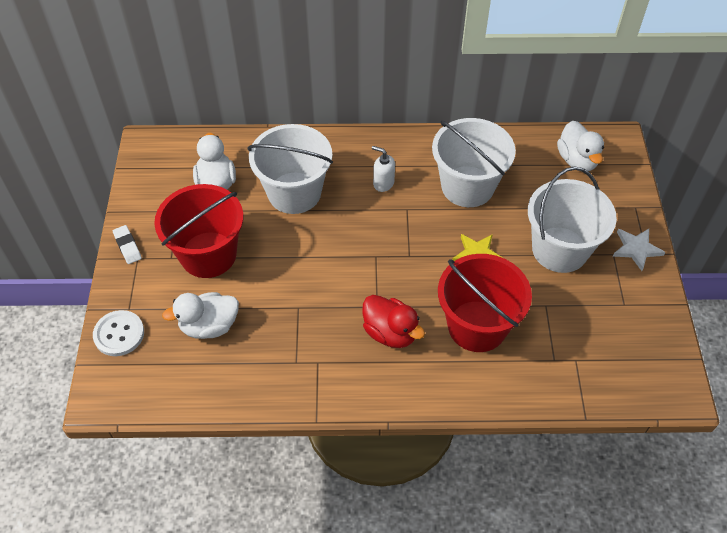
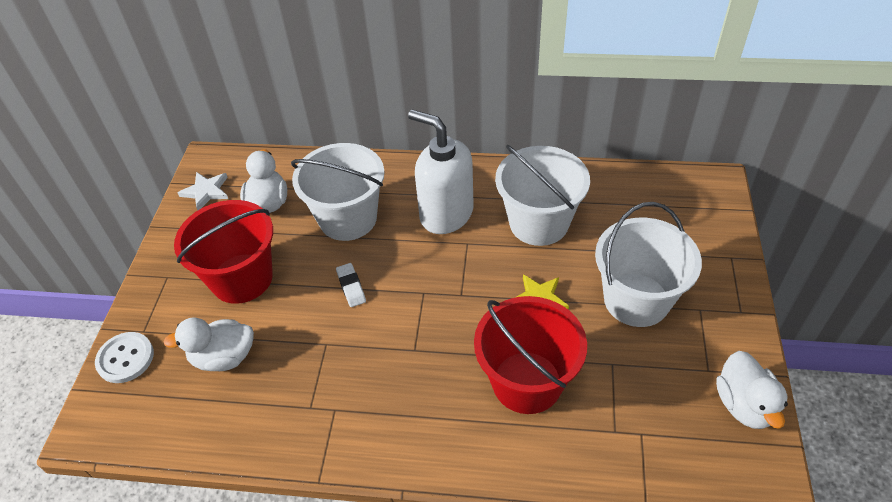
camera: 10 degrees right, 5 degrees down
(127, 246) = (160, 264): white eraser -> white eraser (351, 287)
(383, 183) = (446, 214): white soap dispenser -> white soap dispenser, size x2.24
(390, 332) = (424, 381): red duck -> none
(577, 160) = (667, 201): white duck -> white duck (744, 405)
(636, 249) = (728, 305): white star -> white star (206, 191)

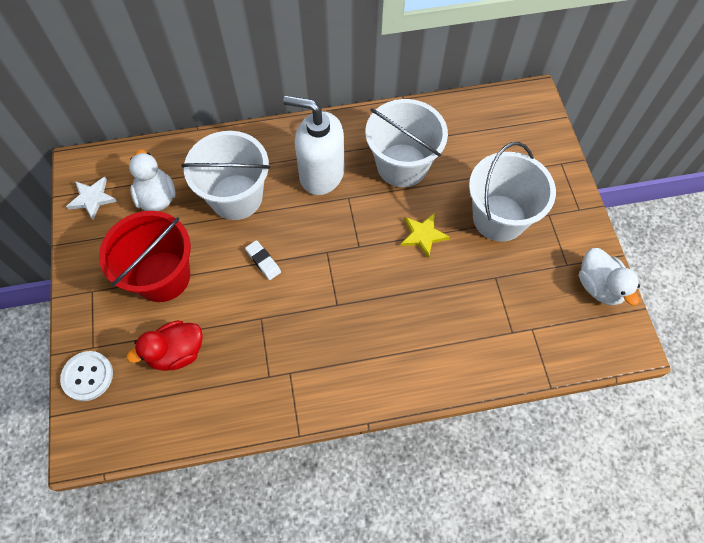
camera: 20 degrees left, 15 degrees up
(224, 357) = (176, 352): white duck -> red duck
(527, 382) = (435, 309): red bucket -> none

